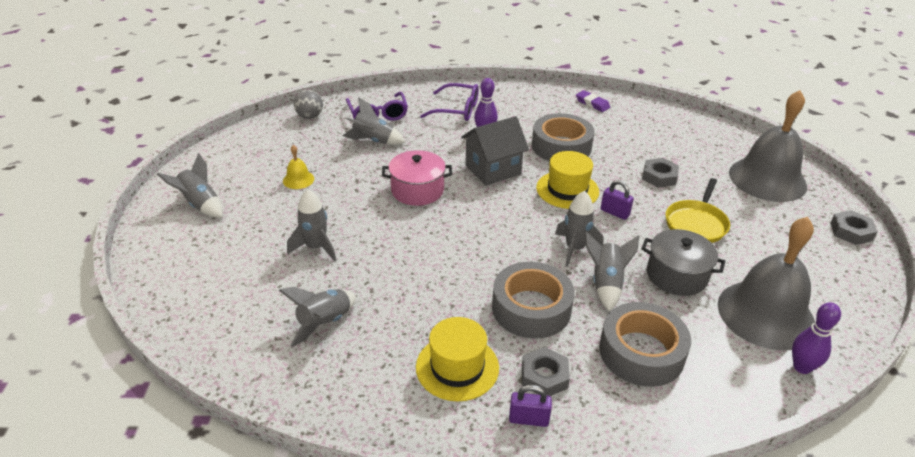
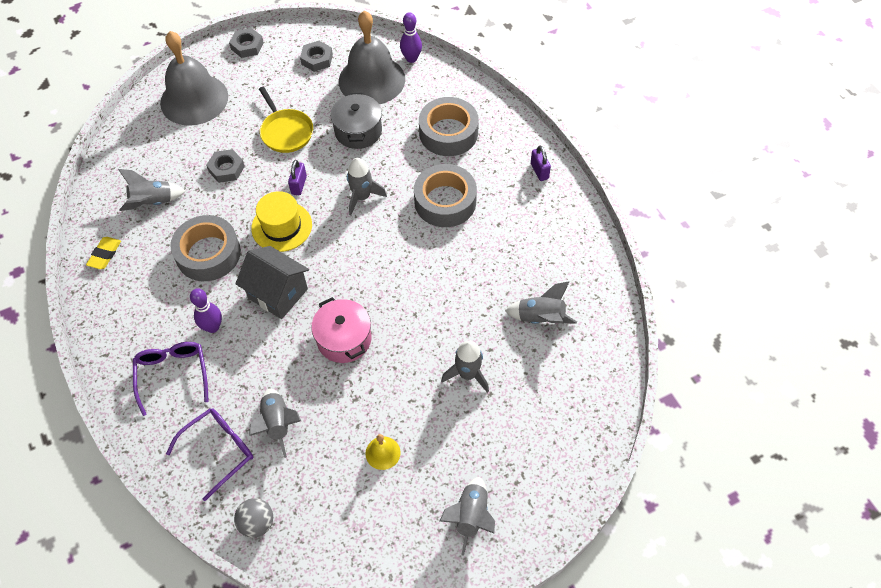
camera: 115 degrees left, 20 degrees up
(457, 367) = (525, 221): yellow hat -> none
(544, 376) = (501, 174): grey nut -> grey nut (317, 59)
(592, 103) = (105, 254): purple eraser -> yellow eraser
(606, 284) = (392, 167): grey rocket -> grey rocket (153, 202)
(696, 224) = (286, 132): yellow pan -> yellow pan turned 60 degrees clockwise

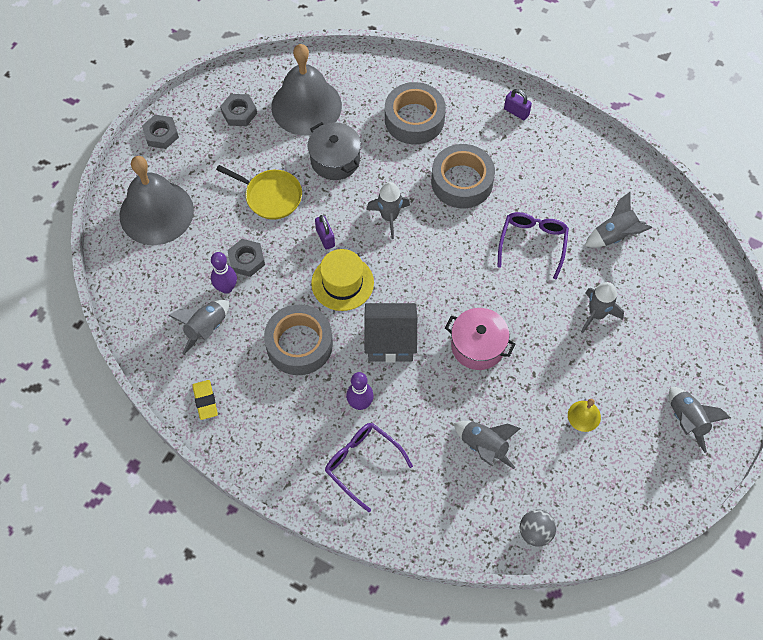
camera: 35 degrees left, 5 degrees up
(219, 450) = (456, 498): purple glasses -> purple glasses (532, 243)
(411, 58) = (325, 67): purple bowling pin -> purple bowling pin (226, 288)

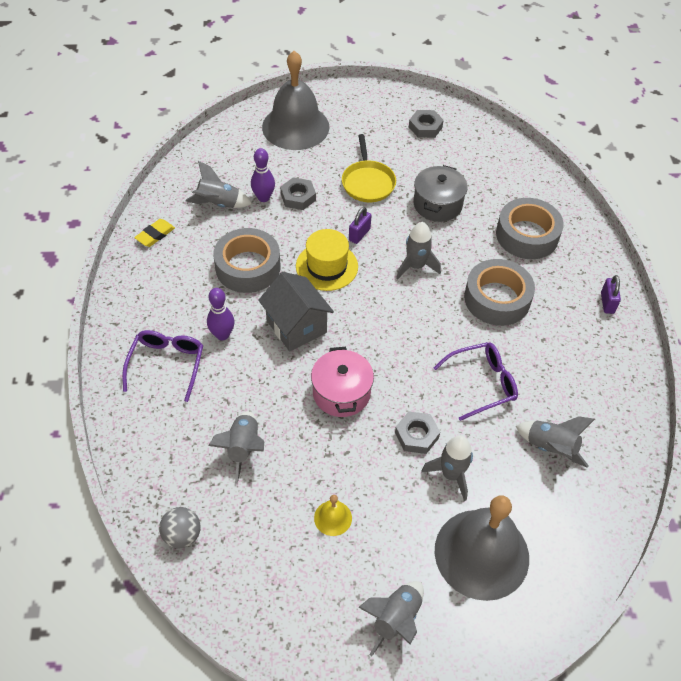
camera: 55 degrees right, 10 degrees down
(161, 134) = (364, 95): grey nut -> grey nut (416, 435)
(306, 106) = (470, 162): grey bell -> grey bell (481, 553)

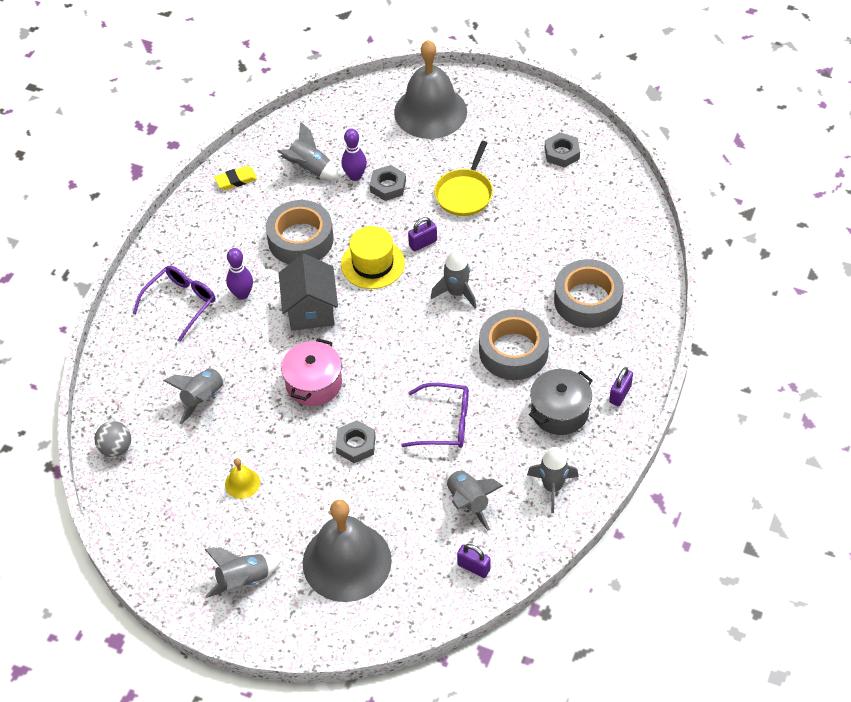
camera: 30 degrees right, 0 degrees up
(437, 204) = (519, 238): grey pot -> grey pot (559, 411)
(451, 475) = (364, 489): grey rocket -> grey rocket (552, 487)
(597, 508) = (473, 567): none -> purple padlock

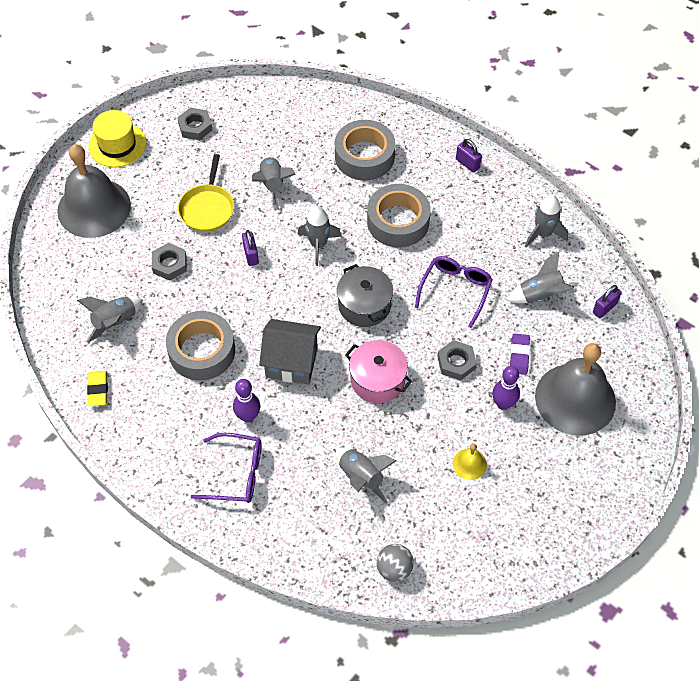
camera: 75 degrees left, 5 degrees up
(181, 303) = (236, 474): purple glasses -> purple glasses turned 135 degrees clockwise
(243, 580) = (574, 485): grey rocket -> grey rocket (272, 185)
(355, 176) = (144, 287): purple bowling pin -> purple bowling pin (503, 404)
(372, 264) = (258, 299): yellow hat -> yellow hat (117, 145)
(383, 498) = (519, 355): none -> purple eraser
(465, 193) = (207, 208): yellow pan -> yellow pan turned 60 degrees clockwise
(559, 411) = (471, 208): grey pot -> grey pot (364, 305)

